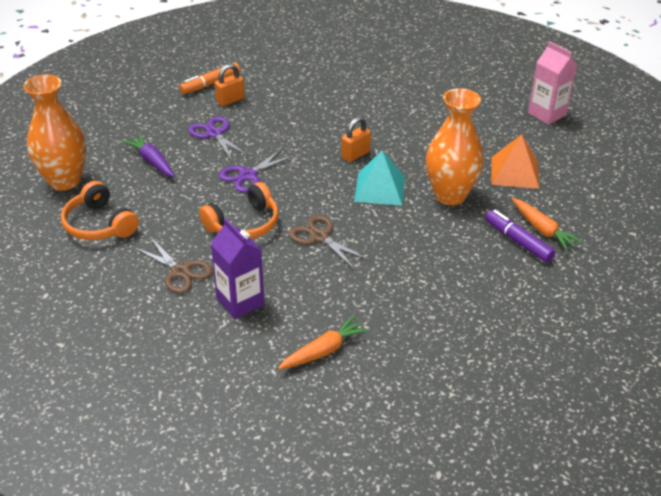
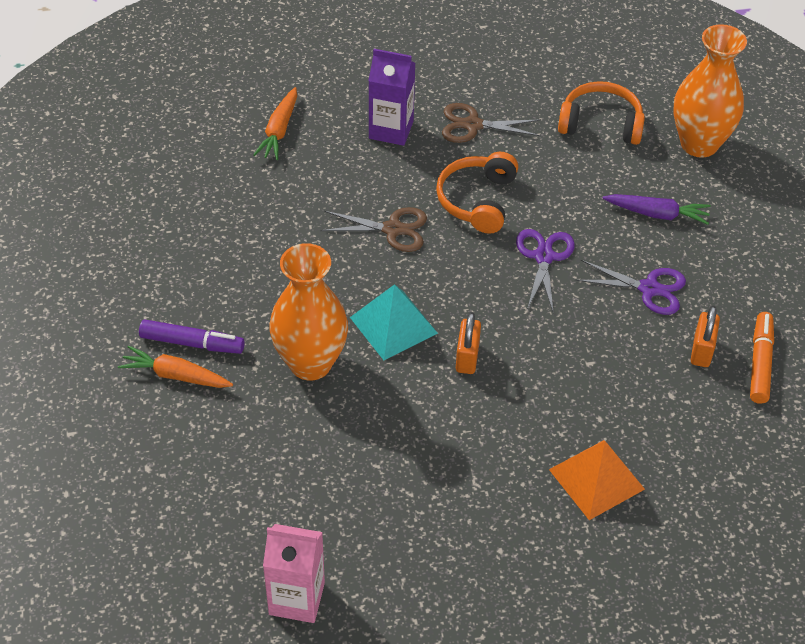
camera: 140 degrees right, 10 degrees up
(514, 172) = (264, 448): orange pyramid -> orange pyramid (596, 479)

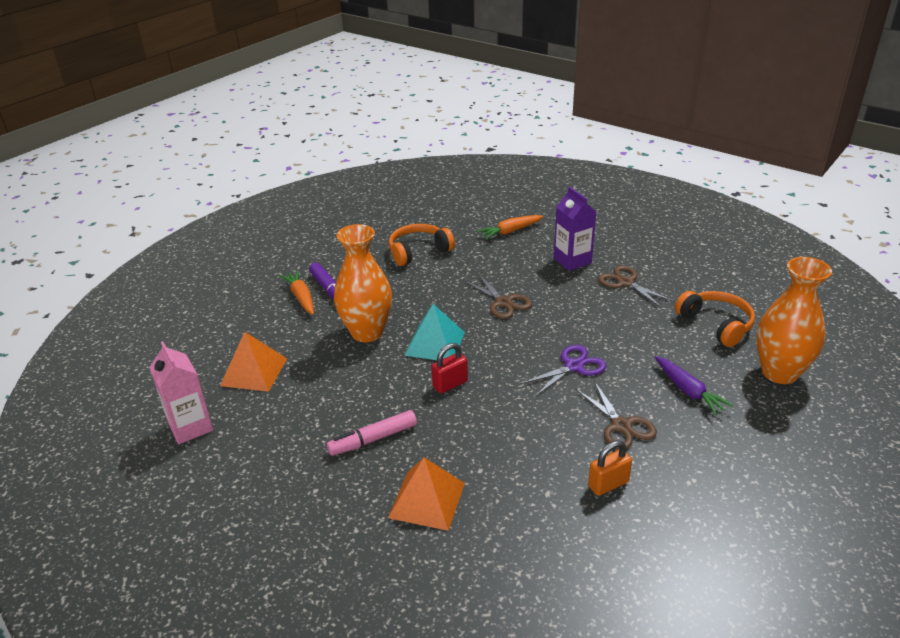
camera: 50 degrees right, 15 degrees down
(264, 495) = (254, 372): none -> orange pyramid
(467, 357) = (450, 384): orange padlock -> red padlock
(477, 200) = (574, 317): orange headphones -> orange headphones (418, 251)
(479, 465) = (373, 439): none -> pink marker
(649, 289) = (621, 426): purple scissors -> brown scissors
(760, 363) = (644, 522): orange marker -> none

